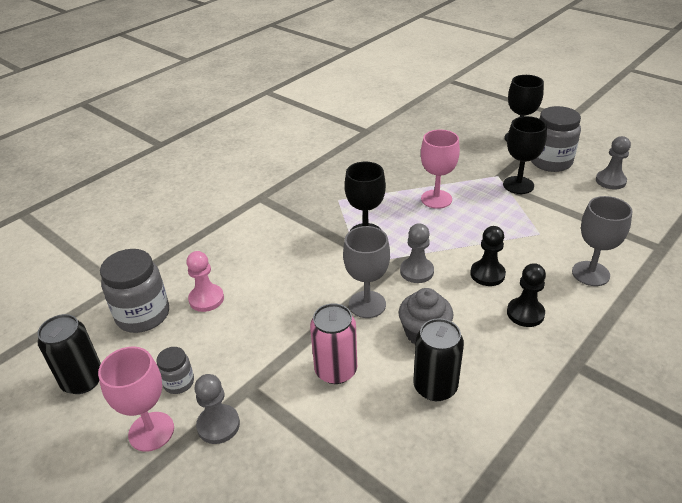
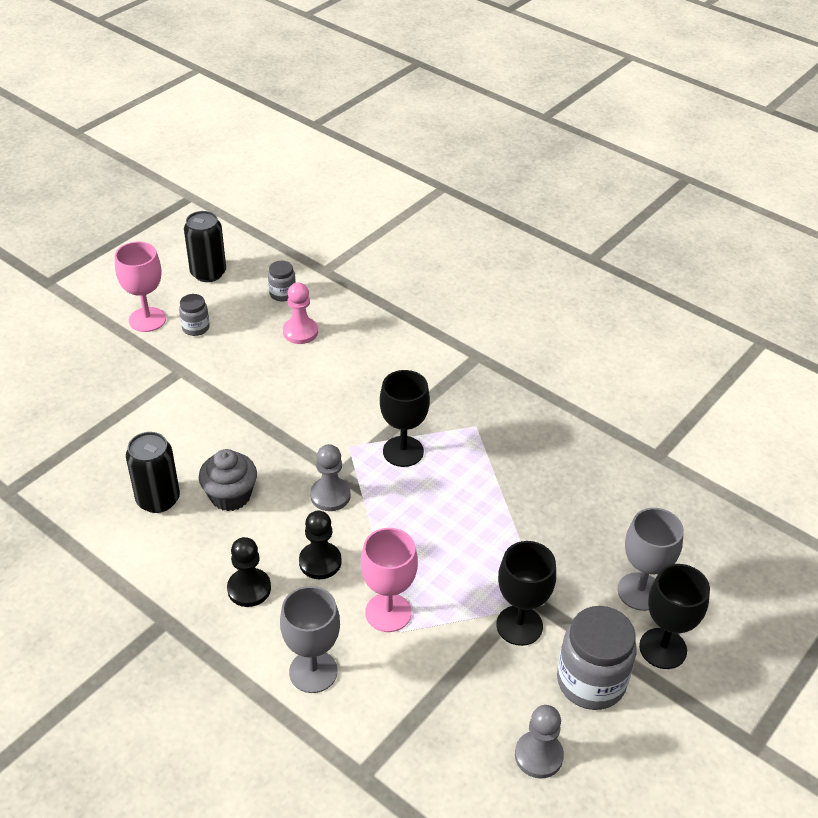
camera: 85 degrees right, 5 degrees up
(143, 315) = (282, 294): grey jar -> grey jar, size x0.52
(218, 425) = (145, 356): grey pawn -> none
(336, 370) = (191, 428): pink can -> none
(367, 304) = (279, 451): grey goblet -> grey goblet (640, 591)
(436, 199) = (479, 525): pink goblet -> pink goblet (388, 612)

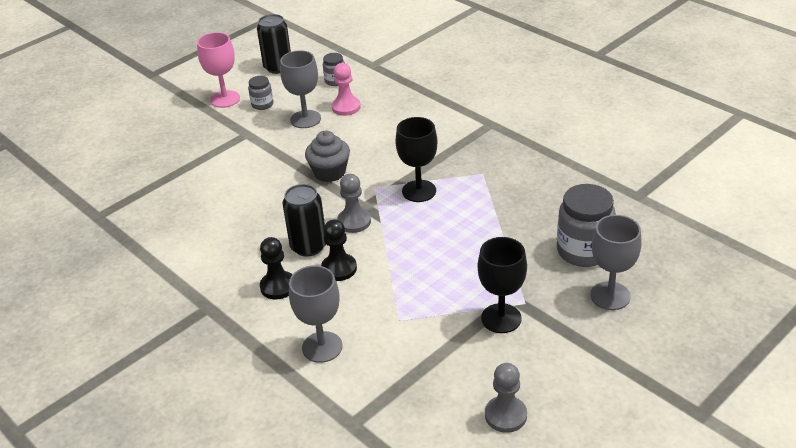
camera: 10 degrees right, 5 degrees down
(158, 499) = (214, 222): black can -> black can (308, 246)
(230, 496) = (273, 221): grey cupcake -> grey cupcake (330, 172)
(252, 349) = (305, 119): none -> grey goblet
(388, 612) = (390, 306): pink goblet -> none
(591, 681) = (558, 361): grey jar -> grey jar (583, 251)
(663, 648) = (625, 339): black goblet -> none

